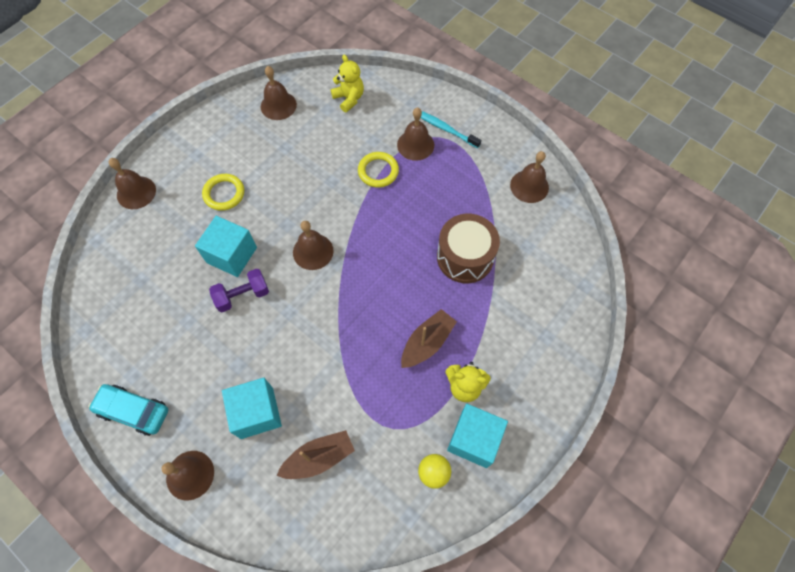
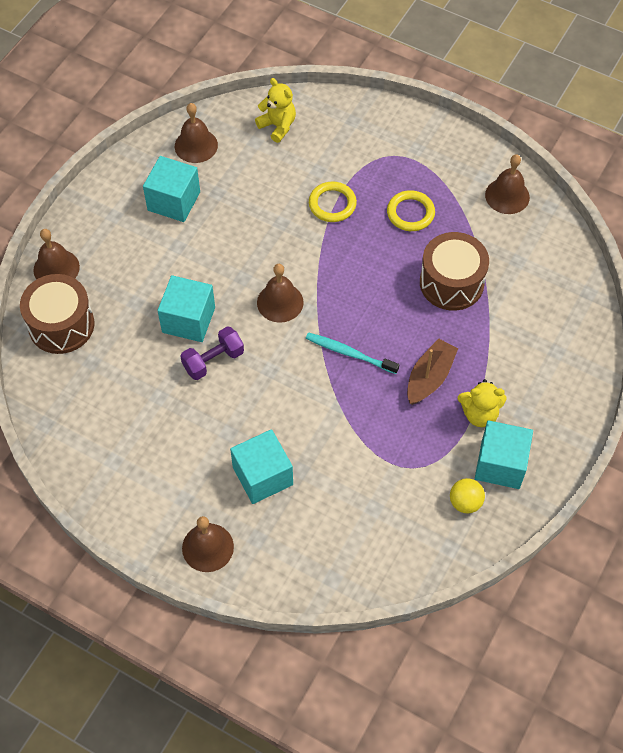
camera: 10 degrees left, 5 degrees down
(125, 242) = (61, 325): none -> brown drum
(134, 411) = (127, 496): turquoise car -> none
(224, 194) = (160, 255): yellow ring -> yellow ring (410, 213)
(248, 149) = (174, 201): none -> turquoise cube
(319, 458) = (341, 508): brown boat -> none
(415, 145) = (368, 168): brown bell -> none
(444, 128) = (397, 145): turquoise toothbrush -> turquoise toothbrush (349, 353)

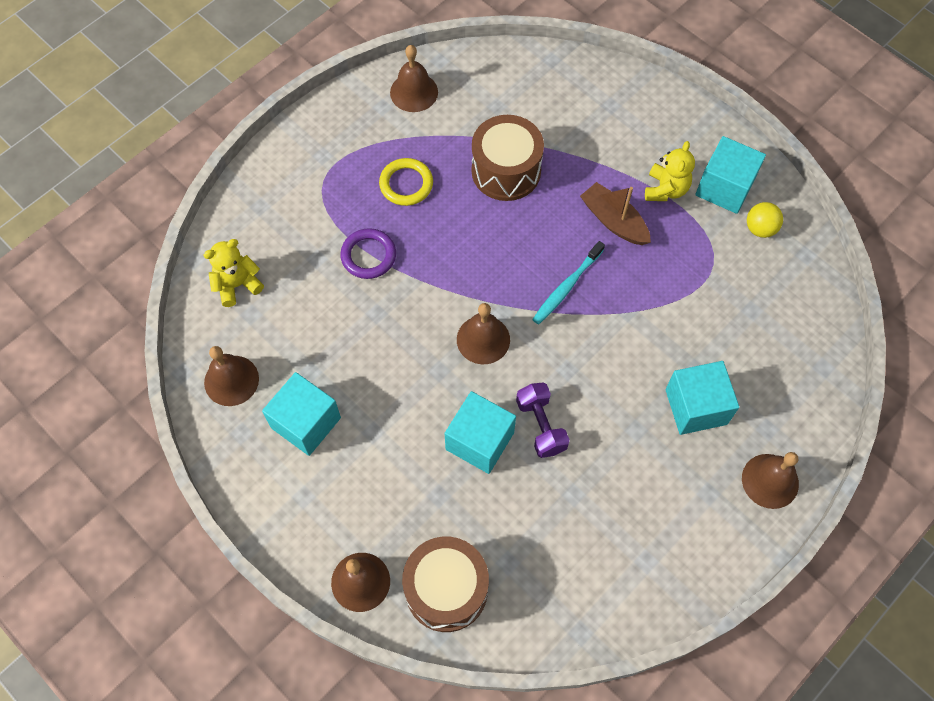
camera: 75 degrees left, 5 degrees up
(332, 204) = (368, 256): yellow ring -> purple ring

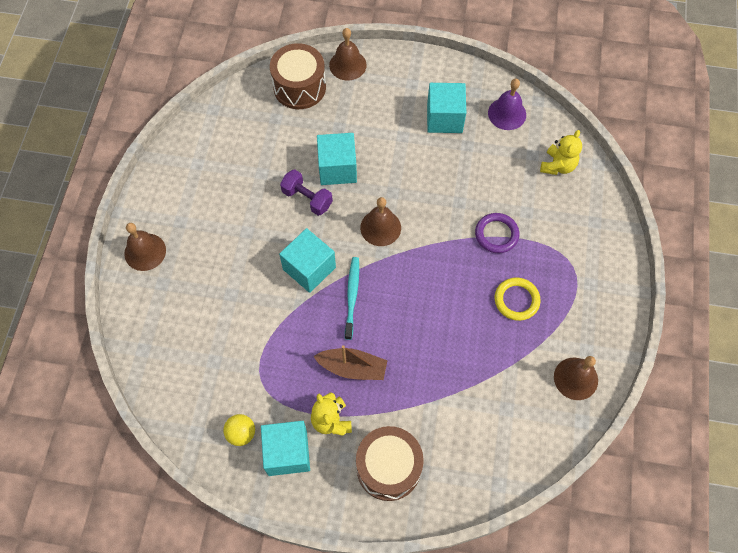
camera: 145 degrees right, 0 degrees up
(231, 380) = (507, 113): brown bell -> purple bell
(506, 171) = (457, 357): brown drum -> brown drum (388, 467)
(696, 407) = (217, 269): turquoise cube -> turquoise cube (309, 268)

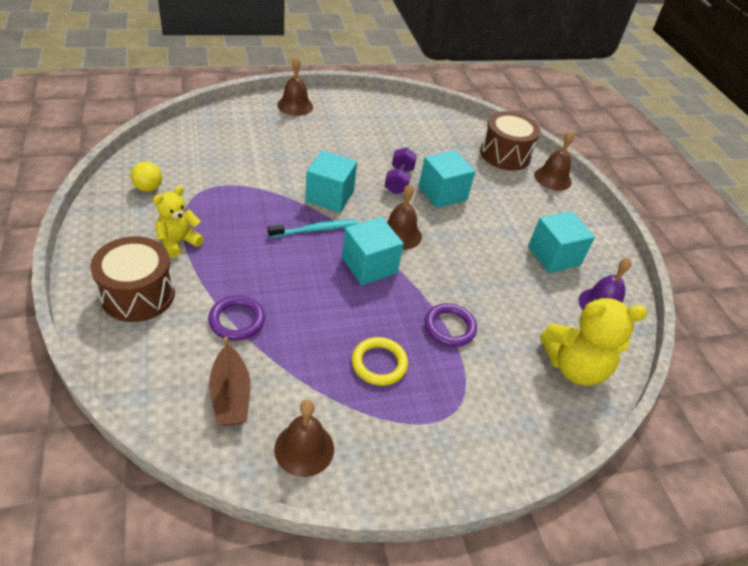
camera: 60 degrees right, 20 degrees down
(287, 452) = (137, 220): turquoise cube -> turquoise cube (369, 265)
(352, 368) = (240, 245): brown boat -> brown boat (230, 395)
(442, 393) = (237, 320): none -> purple ring
(557, 166) = (574, 367): yellow teddy bear -> yellow teddy bear, size x1.61

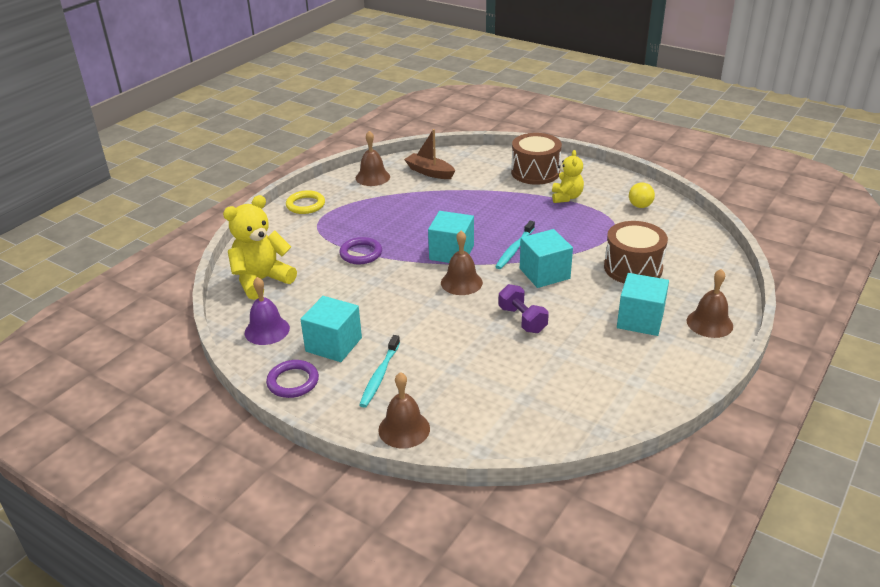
camera: 145 degrees right, 10 degrees down
(237, 320) = (474, 191): purple ring -> purple ring (293, 382)
(379, 363) = (379, 217): yellow ring -> yellow ring (305, 205)
(442, 193) = (477, 334): turquoise cube -> turquoise cube (640, 320)
(505, 154) = (479, 422): brown drum -> brown drum (633, 268)
(539, 213) = (379, 376): none -> turquoise toothbrush

